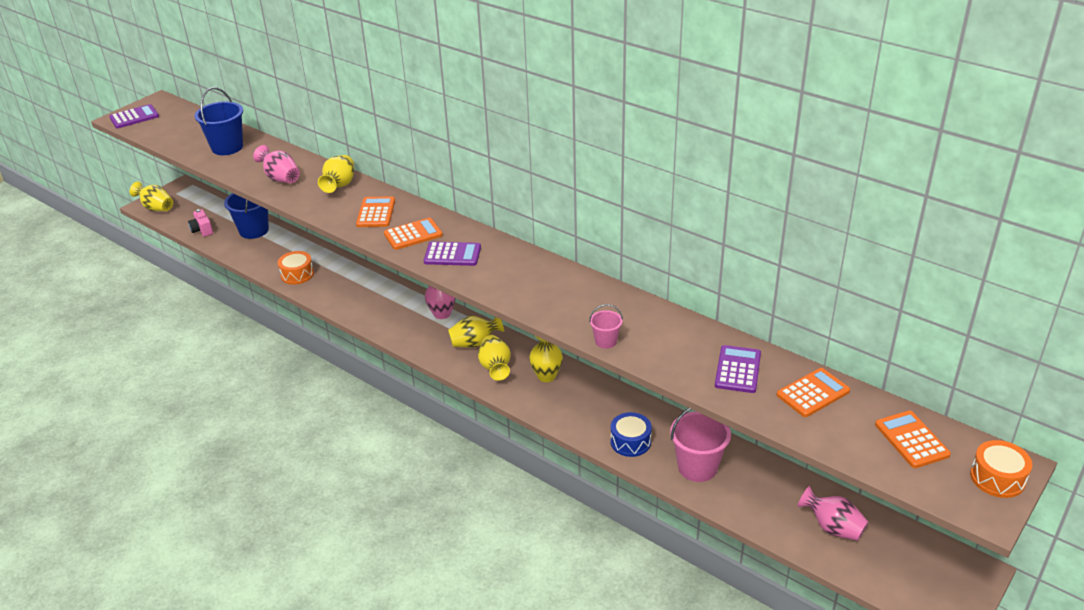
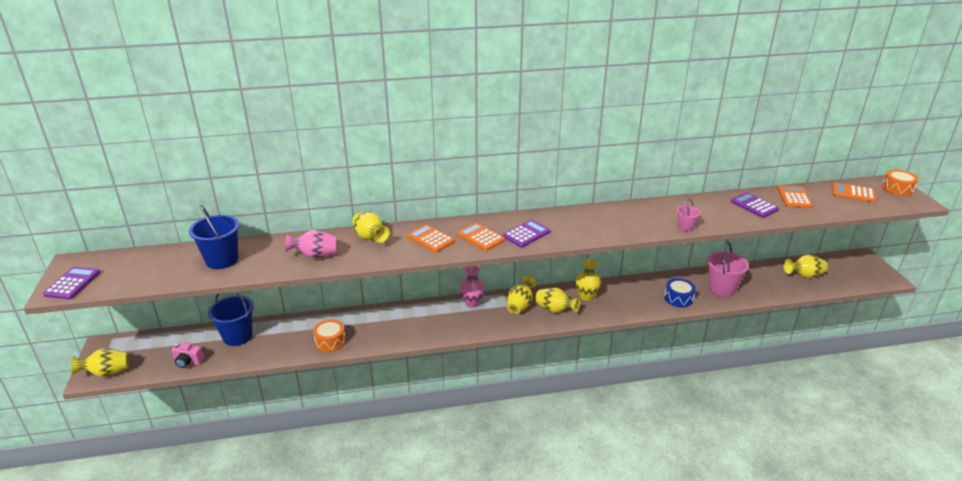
camera: 50 degrees left, 5 degrees down
(413, 235) = (480, 237): orange calculator -> orange calculator turned 60 degrees counterclockwise
(832, 527) = (804, 276): pink vase -> yellow vase

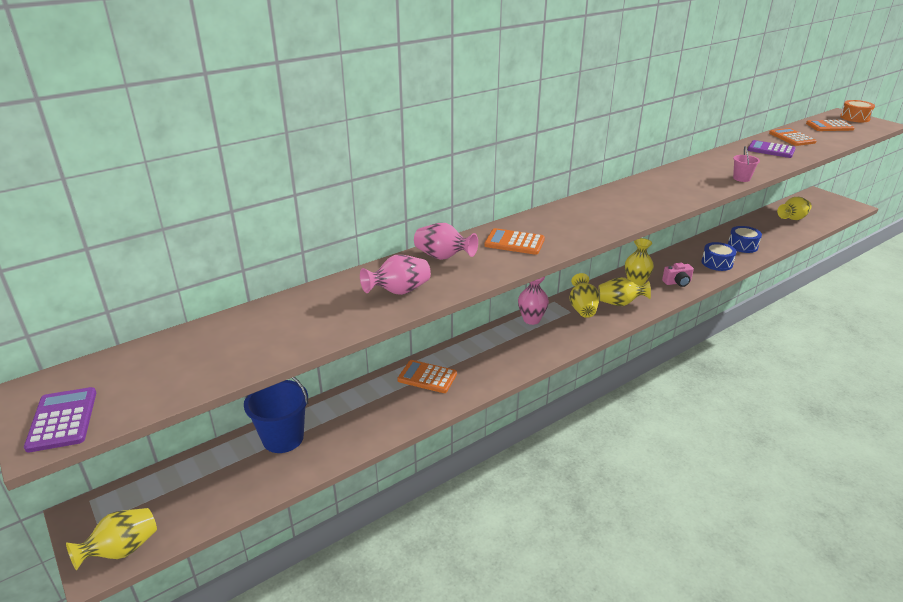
camera: 25 degrees left, 0 degrees up
(188, 362) = (240, 492): pink camera -> pink camera (677, 282)
(222, 260) = (276, 327): blue bucket -> none
(330, 341) = (411, 407): orange drum -> none
(370, 238) = (443, 257): yellow vase -> pink vase
(480, 237) = (566, 229): orange calculator -> orange calculator (427, 377)
(526, 234) = (608, 215): purple calculator -> none
(721, 289) = (742, 246): pink bucket -> blue drum

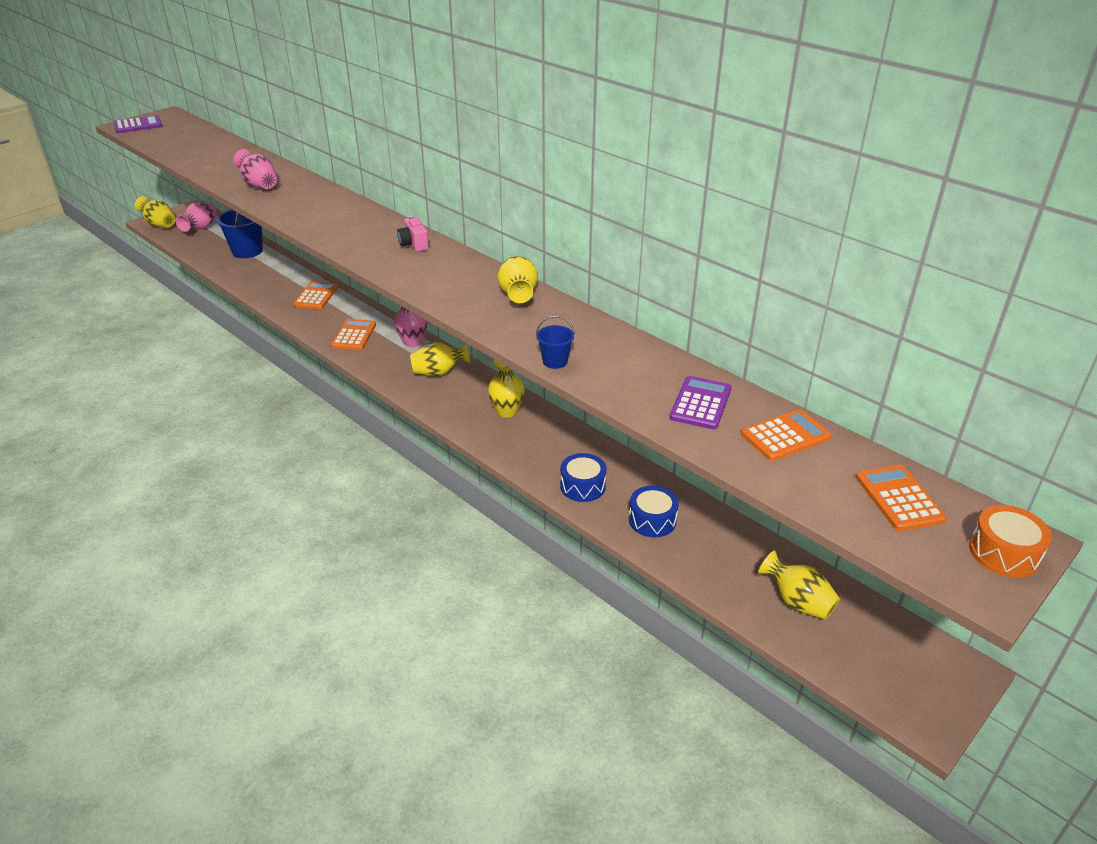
camera: 80 degrees right, 5 degrees up
(443, 257) = (317, 195): pink vase -> pink vase (201, 228)
(514, 242) = (345, 222): orange calculator -> orange calculator (354, 335)
(620, 303) = (454, 398): yellow vase -> yellow vase (518, 294)
(677, 282) = (515, 445): pink camera -> pink camera (414, 244)
(741, 178) = (555, 361): pink bucket -> blue bucket

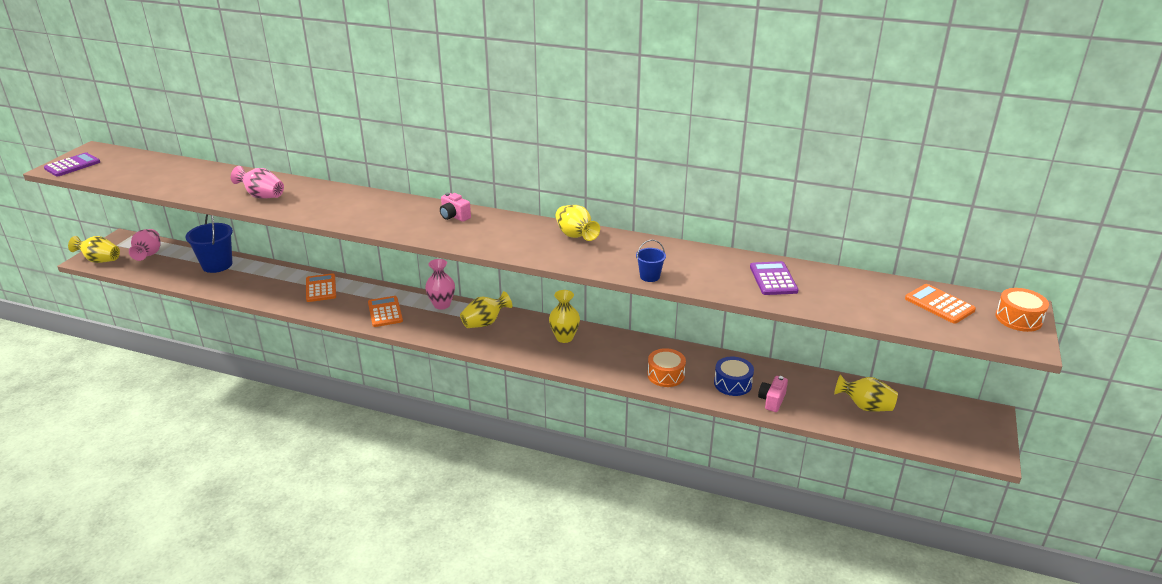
camera: 25 degrees left, 5 degrees down
(582, 486) = (666, 375): blue drum -> orange drum
(683, 556) = (772, 401): none -> pink camera
(785, 436) = (843, 285): orange calculator -> none

